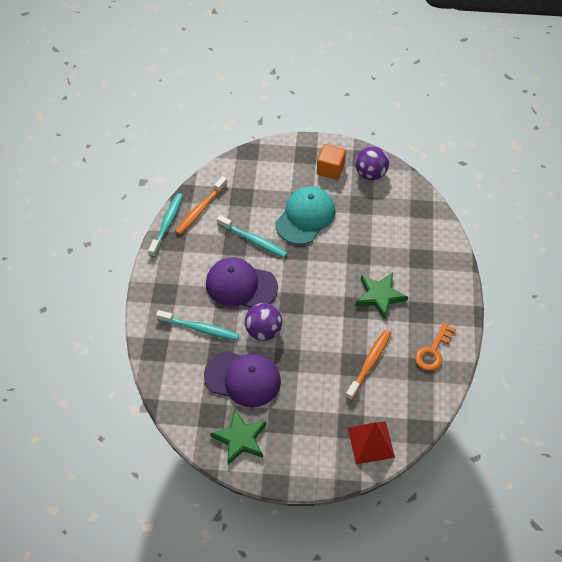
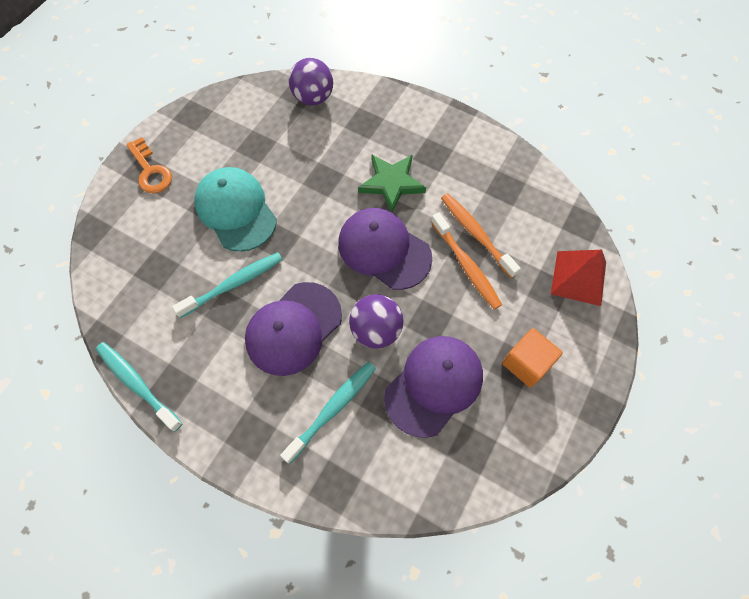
camera: 65 degrees left, 10 degrees up
(200, 209) = (142, 329): orange toothbrush -> orange toothbrush (466, 265)
(240, 439) = (520, 425): green star -> none
(324, 312) = (384, 250): none -> purple cap
(330, 169) = (184, 154): orange cube -> orange cube (526, 363)
(370, 174) = (219, 117): purple ball -> purple ball (313, 98)
(433, 351) = (488, 166): orange key -> orange key (150, 171)

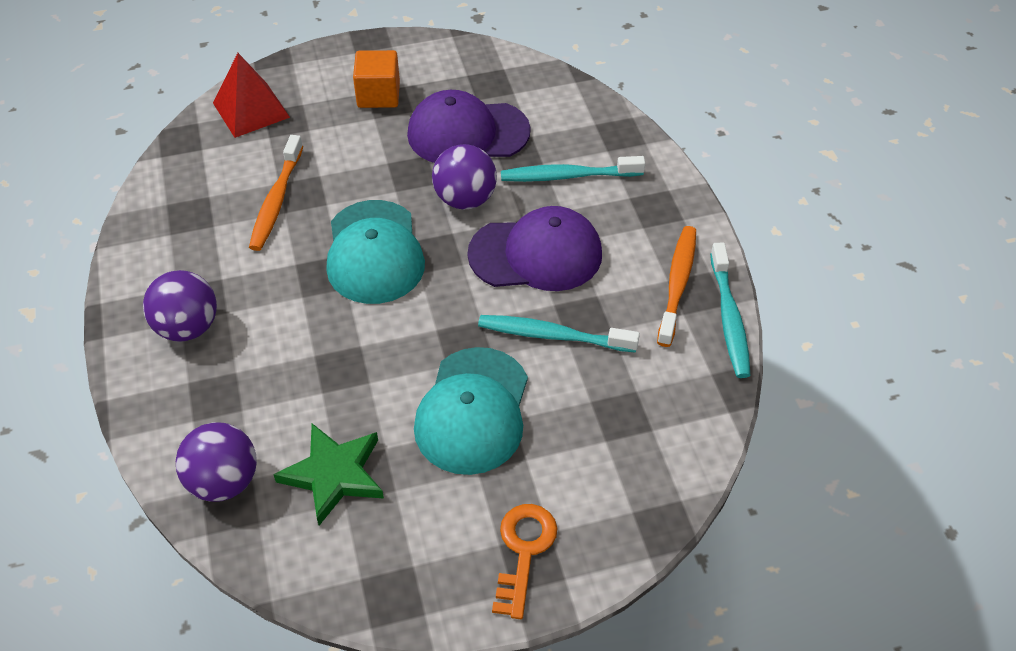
camera: 135 degrees left, 15 degrees down
(384, 250) = (374, 252): purple cap -> turquoise cap
(391, 183) = (282, 305): green star -> green star (334, 475)
(419, 138) = (187, 327): none -> purple ball
(466, 265) = (323, 185): orange toothbrush -> orange toothbrush (677, 284)

